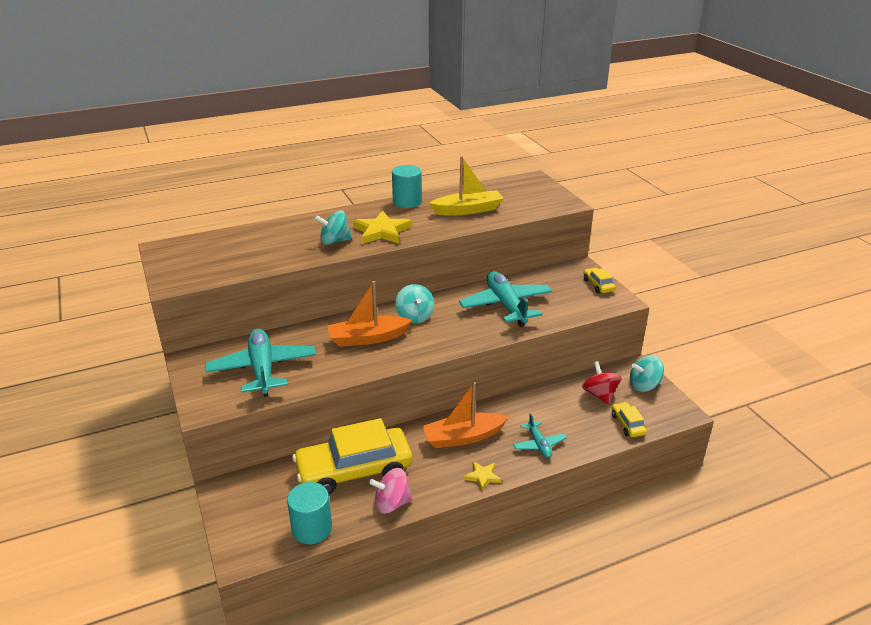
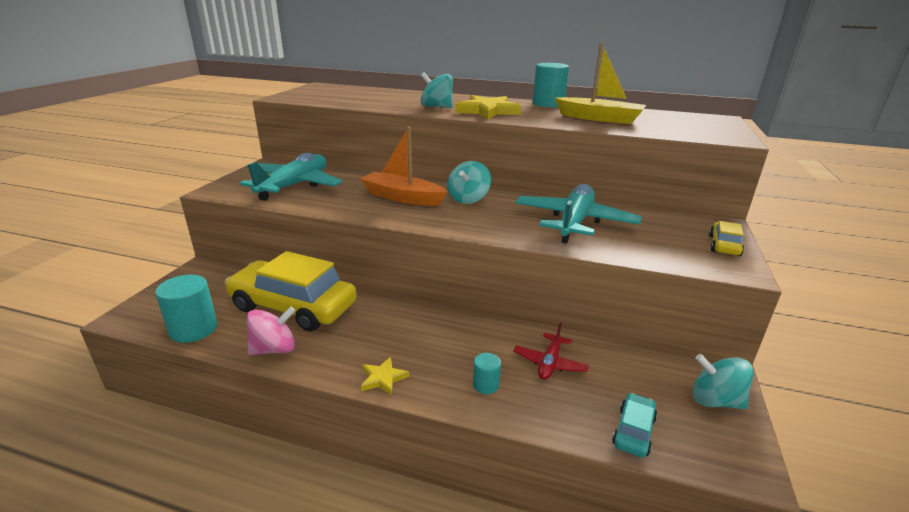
camera: 40 degrees right, 5 degrees down
(392, 503) = (274, 349): pink spinning top -> pink spinning top turned 120 degrees clockwise
(463, 437) = (419, 333): orange boat -> none
(539, 444) = (486, 385): turquoise plane -> turquoise cylinder
(554, 411) = (549, 363): none -> red plane
(599, 394) = (633, 377): red spinning top -> none
(628, 424) = (633, 431): yellow car -> turquoise car

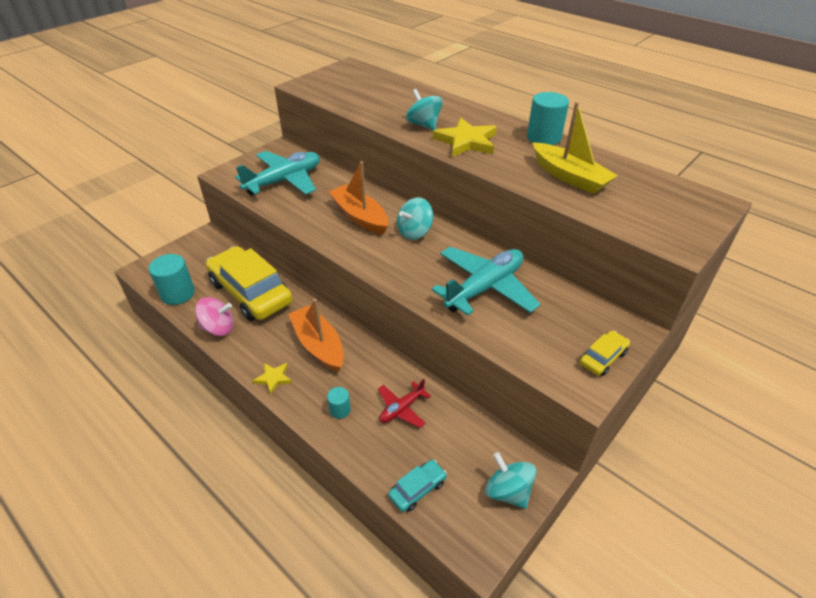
camera: 25 degrees right, 15 degrees up
(412, 333) = (318, 345): none -> orange boat

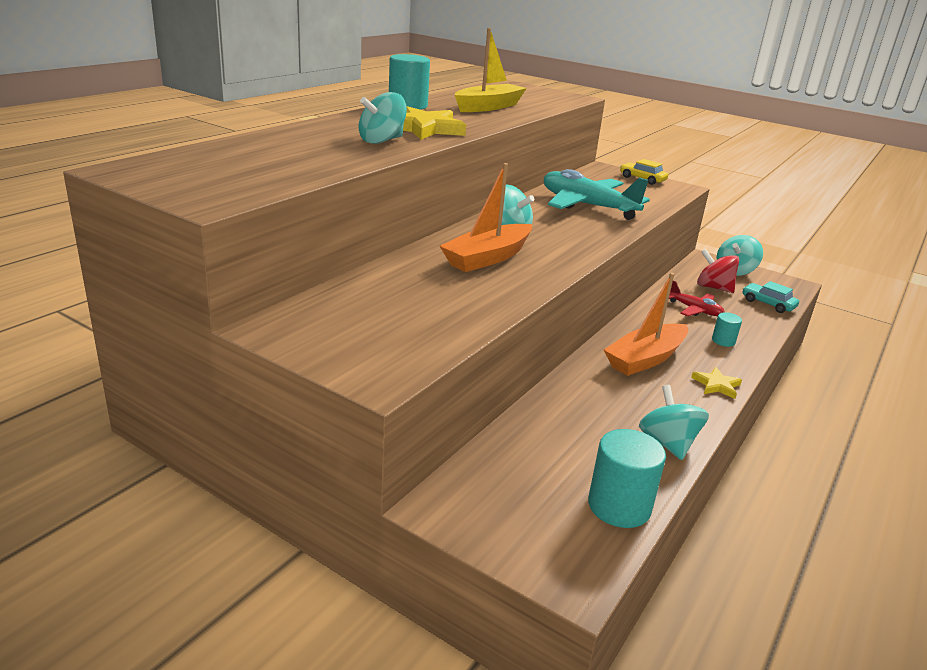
camera: 100 degrees left, 15 degrees down
(218, 328) = (667, 443): pink spinning top -> turquoise spinning top
(251, 292) = (579, 424): yellow car -> none
(284, 181) = (400, 315): turquoise plane -> none
(456, 446) = (713, 288): none -> red spinning top

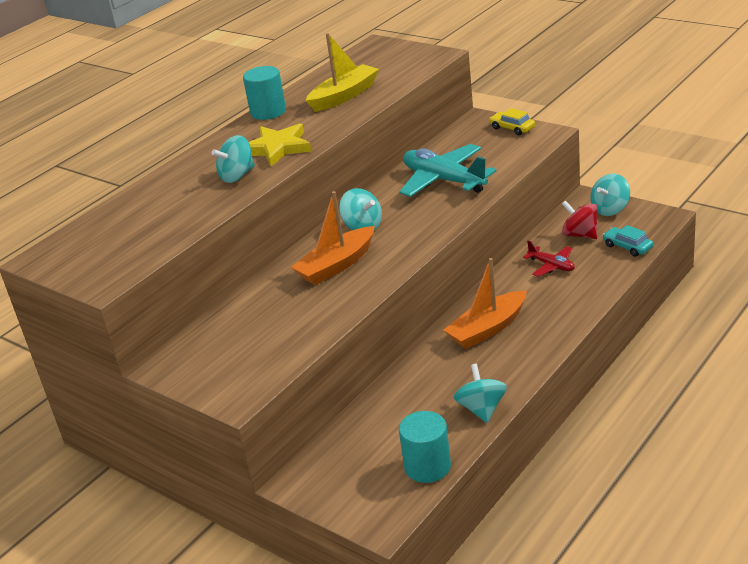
camera: 10 degrees right, 5 degrees up
(716, 385) = (542, 347): yellow star -> none
(723, 341) = (566, 298): turquoise cylinder -> none

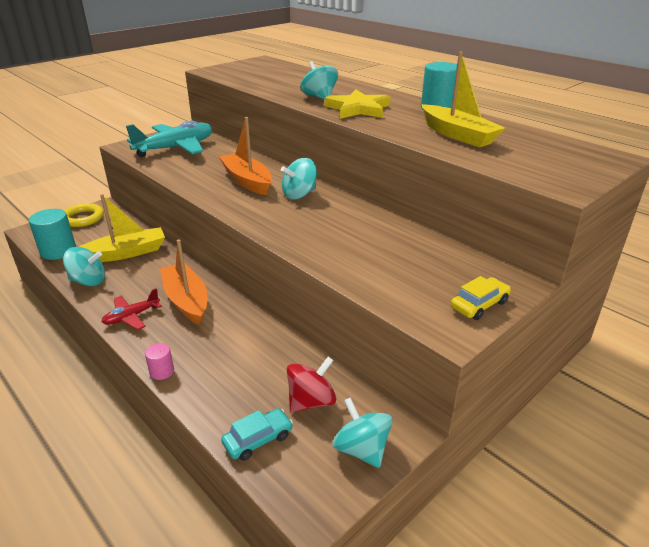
camera: 95 degrees right, 0 degrees up
(334, 487) = (83, 218): none -> yellow ring
(414, 405) = (126, 253): none -> yellow boat
(444, 180) = (361, 240): turquoise plane -> turquoise plane (176, 148)
(551, 266) = (259, 362): red plane -> red plane (131, 317)
(589, 308) = (162, 371): none -> pink cylinder

